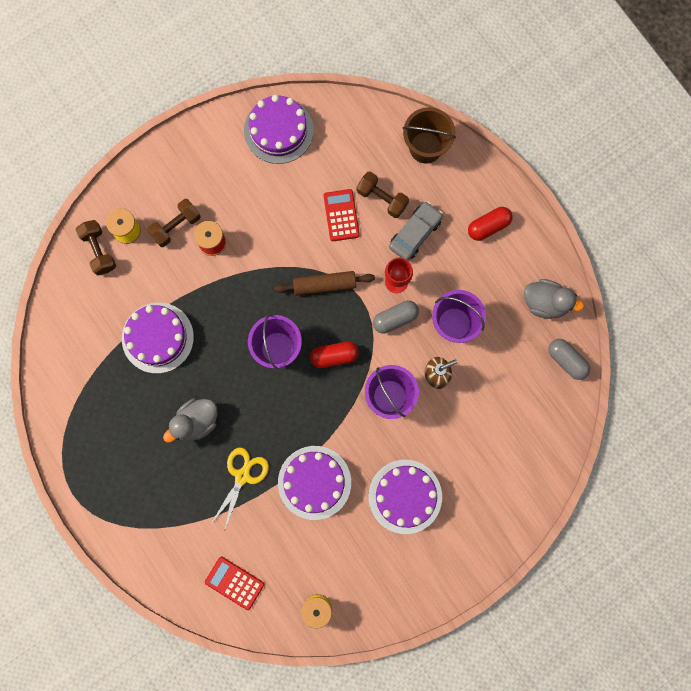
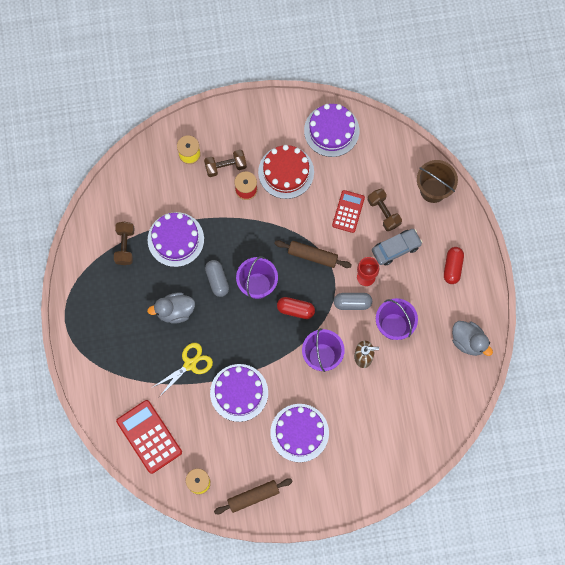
camera: 25 degrees right, 5 degrees down
(99, 250) = (163, 159): brown dumbbell -> brown dumbbell (125, 246)
(234, 583) = (149, 436): red calculator -> red calculator, size x1.57
(249, 201) = (286, 172): none -> red cake
(387, 595) = (253, 496): none -> brown rolling pin
(488, 226) = (452, 267): red capsule -> red capsule turned 75 degrees counterclockwise
(566, 360) = (464, 390): grey capsule -> grey capsule (217, 280)

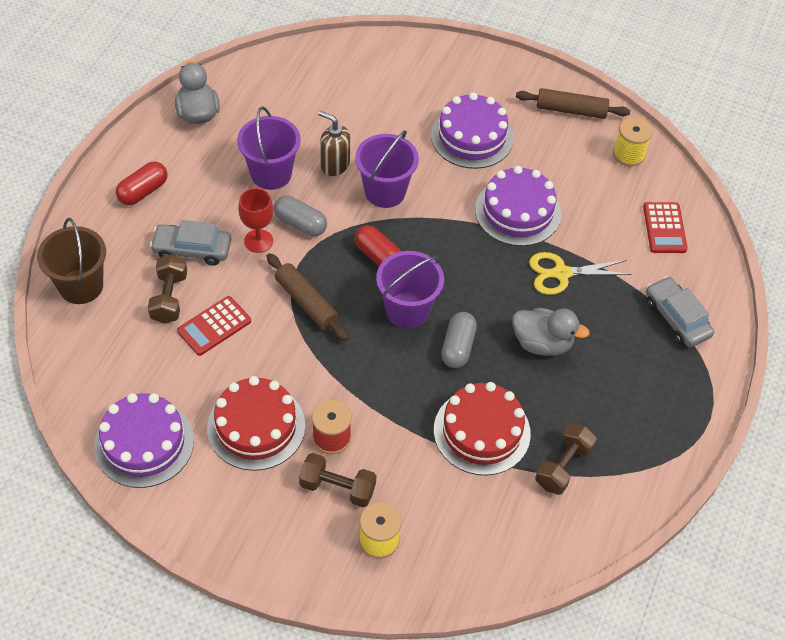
camera: 150 degrees left, 20 degrees down
(112, 375) = (676, 318): none -> grey car
(149, 436) = (664, 228): red calculator -> red calculator, size x0.64
(175, 239) = (482, 431): purple cake -> red cake

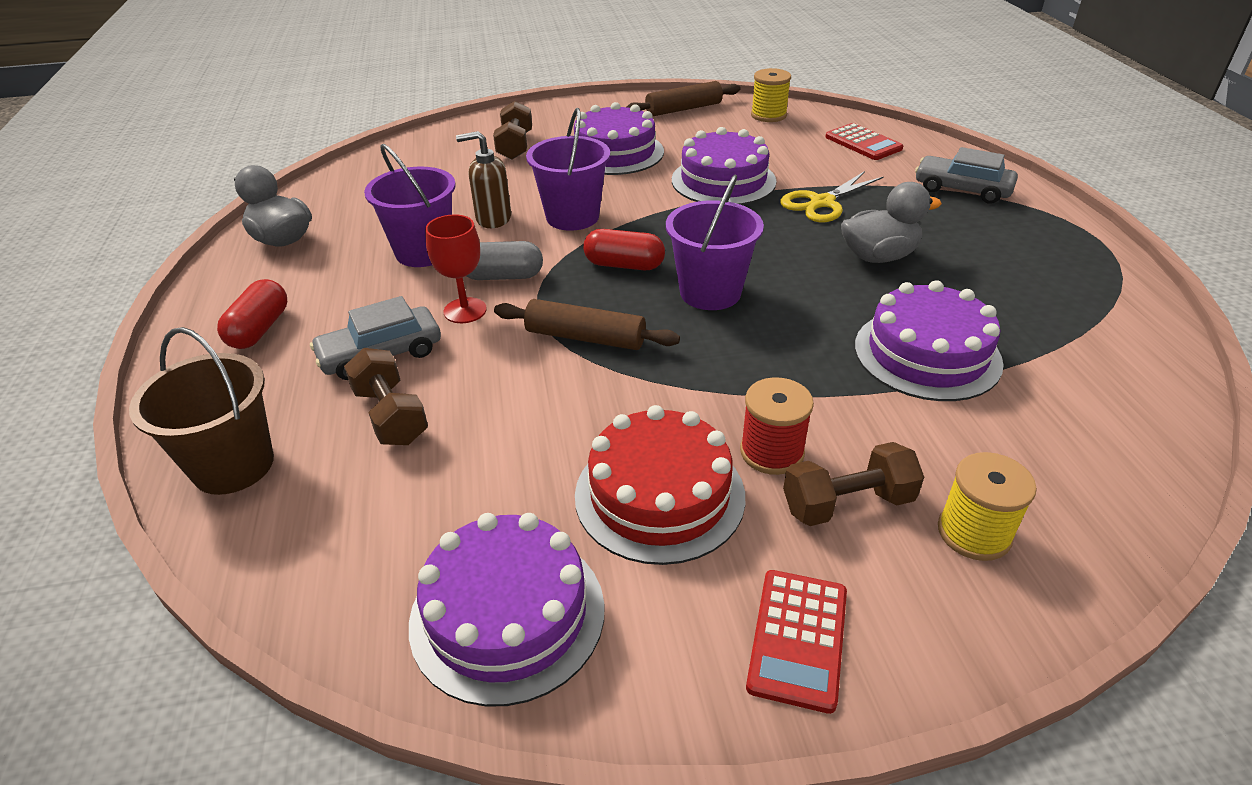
camera: 30 degrees left, 15 degrees down
(214, 326) = (486, 415): red calculator -> red calculator (798, 639)
(458, 347) = (802, 297): grey capsule -> none
(482, 431) = (927, 354): red cake -> purple cake
(563, 466) = (1046, 340): brown dumbbell -> brown dumbbell (515, 146)

